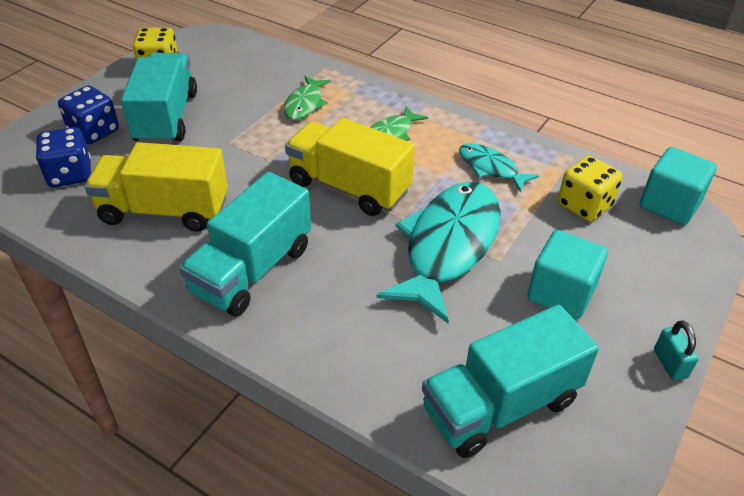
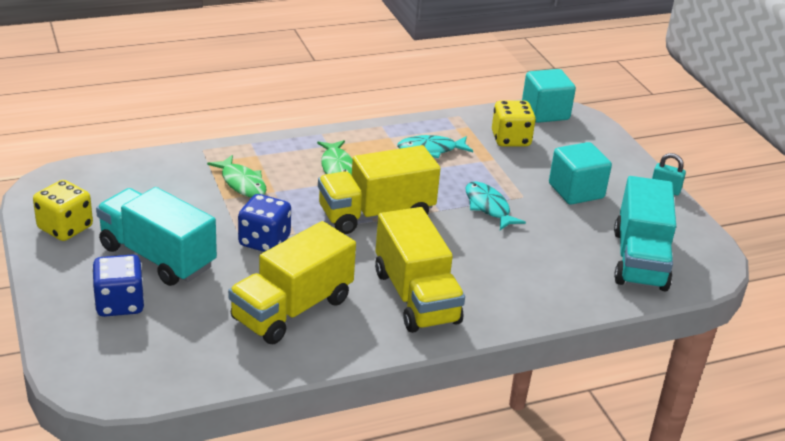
camera: 55 degrees left, 10 degrees down
(70, 174) = (170, 341): blue dice -> blue dice (264, 241)
(252, 270) = (416, 297): turquoise truck -> yellow truck
(448, 246) = (488, 207): turquoise fish -> turquoise fish, size x0.50

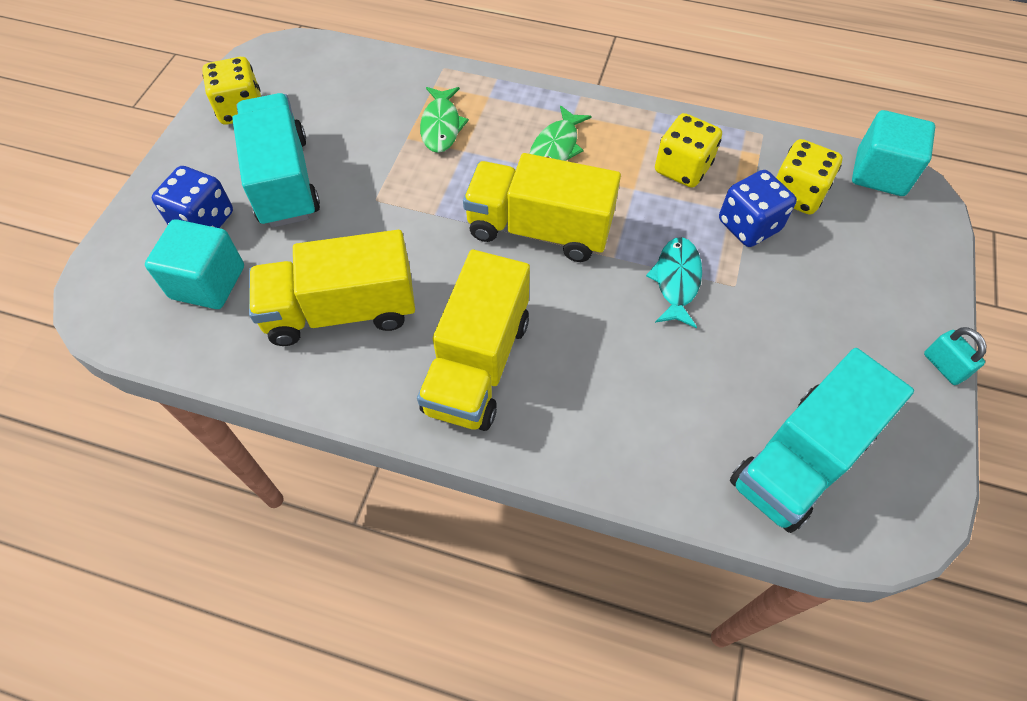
camera: 40 degrees right, 25 degrees up
(264, 241) = (395, 210): blue dice -> blue dice (749, 225)
(431, 150) = (682, 168): turquoise fish -> yellow dice
(576, 191) = (811, 310): turquoise cube -> turquoise cube (208, 282)

